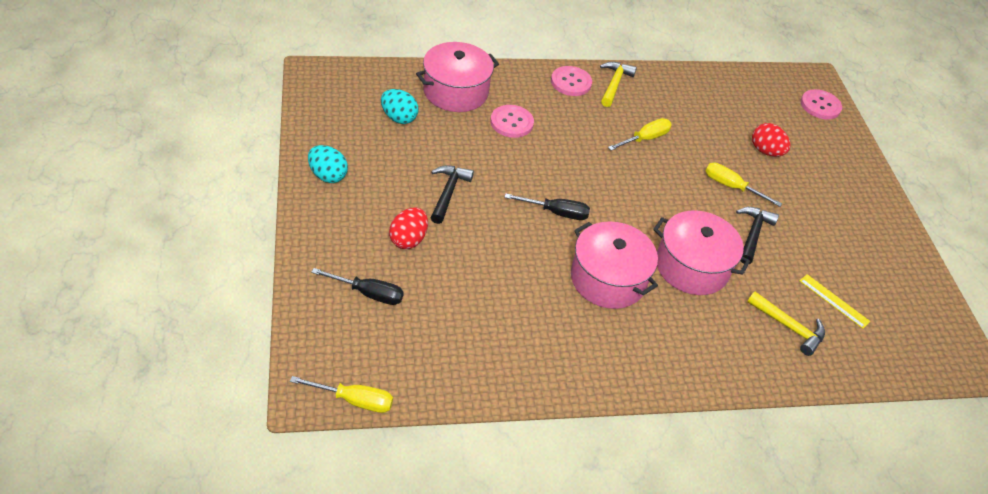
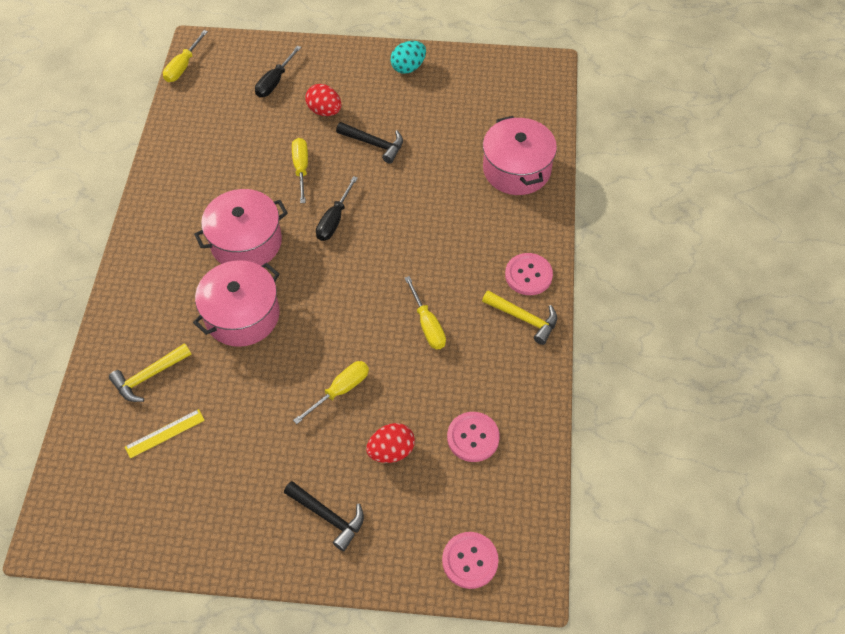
camera: 110 degrees right, 10 degrees up
(399, 118) = (479, 121): turquoise egg -> none
(497, 248) = (301, 168): none -> yellow screwdriver
(511, 122) = (465, 208): pink button -> pink button (473, 437)
(753, 234) = (270, 387): black hammer -> black hammer (328, 517)

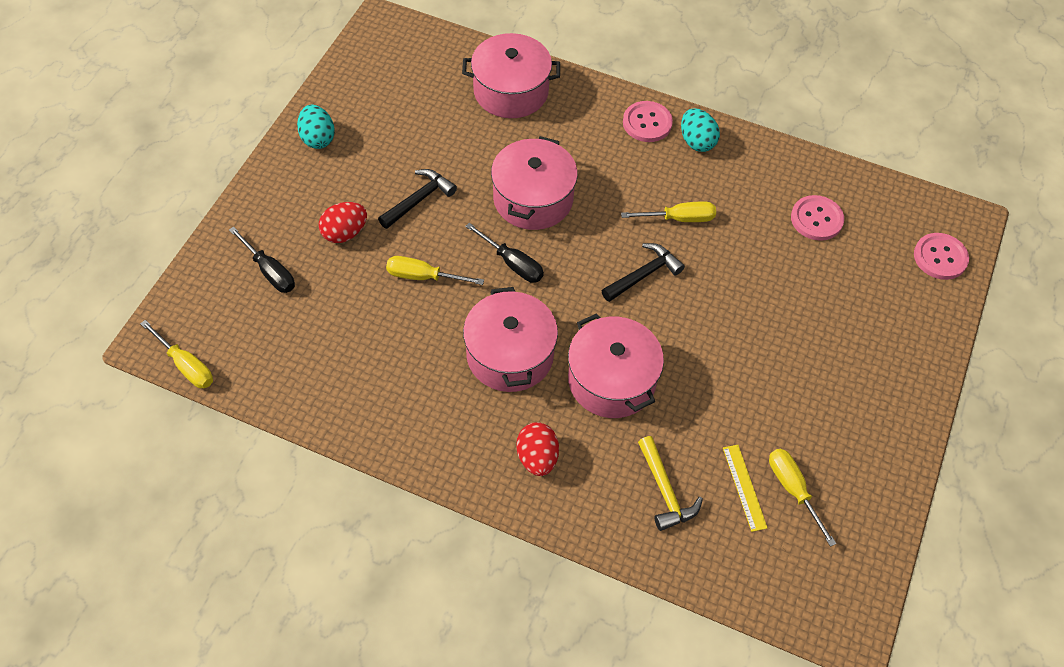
camera: 75 degrees left, 0 degrees up
(328, 517) = (875, 356): black hammer -> black hammer (644, 274)
(340, 390) = (735, 311): yellow screwdriver -> yellow screwdriver (793, 489)
(391, 451) = (815, 287): red egg -> red egg (537, 458)
(405, 216) = (533, 199): none -> pink pot
(524, 319) = (696, 141): yellow hammer -> turquoise egg

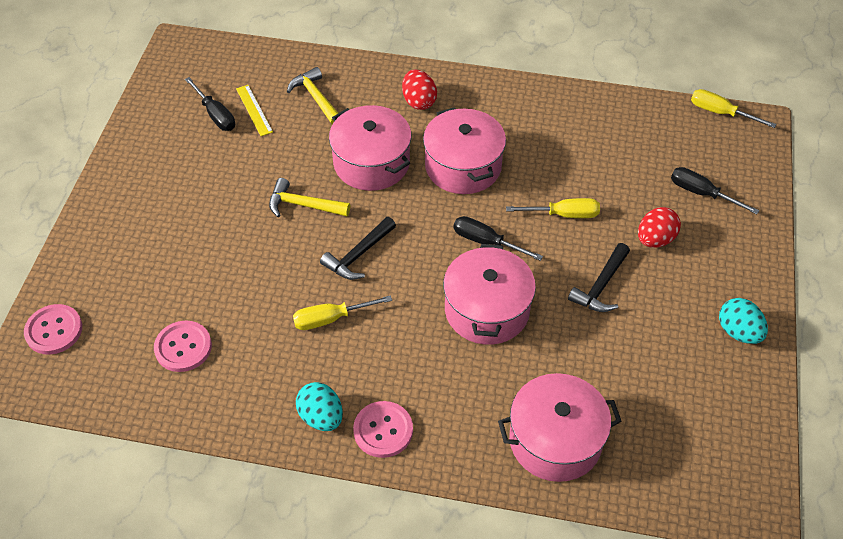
camera: 170 degrees right, 5 degrees down
(694, 342) = (303, 205): none -> yellow hammer
(793, 489) = (215, 115): yellow screwdriver -> black screwdriver

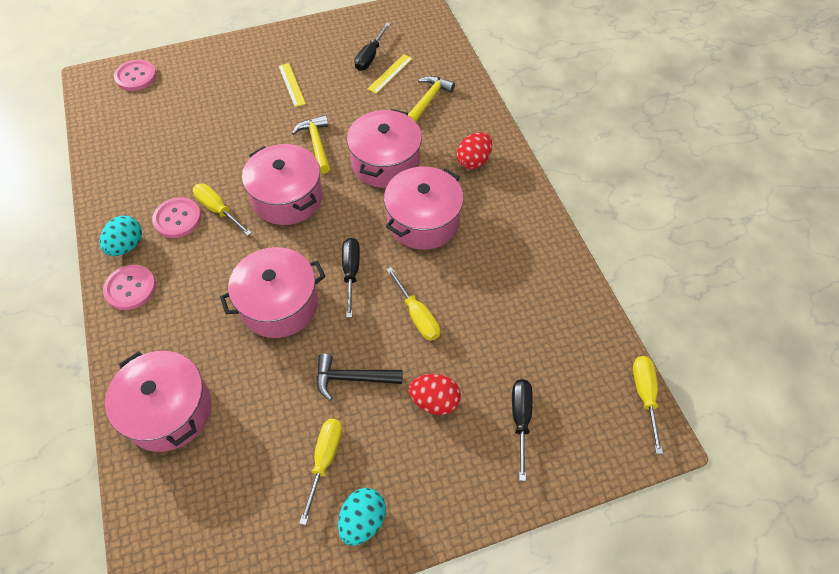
camera: 60 degrees right, 5 degrees up
(183, 347) = (152, 143): pink button -> pink button (177, 219)
(199, 193) = (291, 84): none -> yellow ruler
(358, 255) = (287, 198): black hammer -> pink pot
(670, 337) = (325, 460): none -> yellow screwdriver

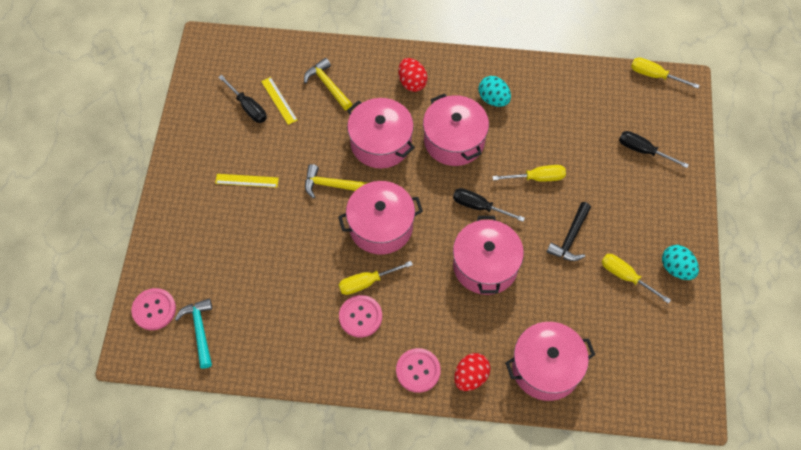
camera: 65 degrees left, 5 degrees up
(125, 111) = (199, 330): none -> turquoise hammer
(127, 246) = (370, 364): turquoise egg -> turquoise egg (493, 99)
(434, 401) = (609, 194): red egg -> red egg (470, 377)

